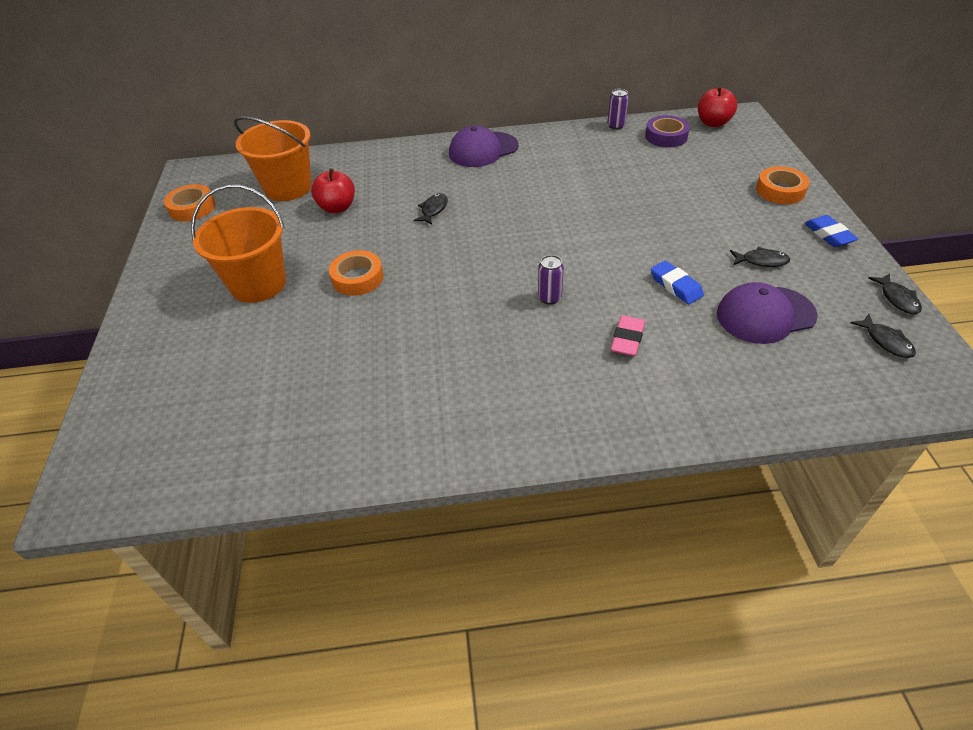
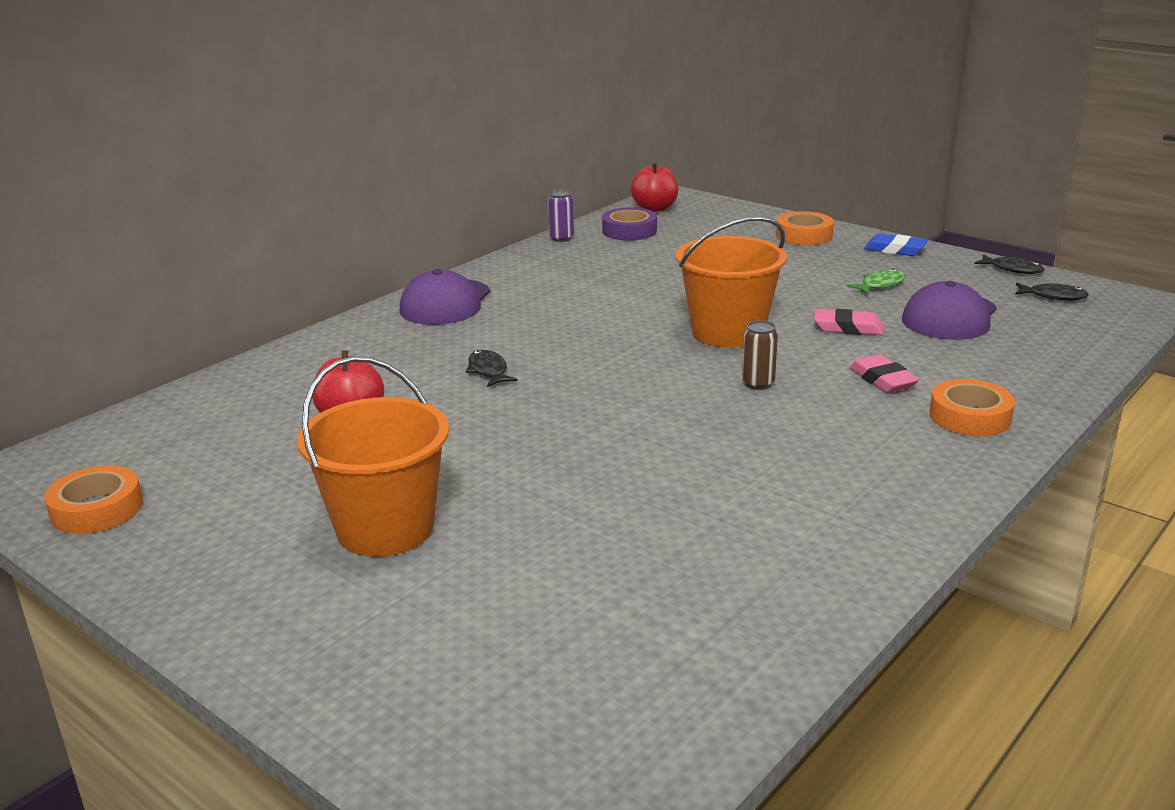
camera: 45 degrees left, 20 degrees down
(288, 188) = (230, 428): orange bucket -> orange bucket (728, 332)
(357, 278) = (515, 462): orange tape -> orange tape (970, 416)
(549, 298) = (758, 384): purple can -> brown can
(675, 286) = (848, 328): blue eraser -> pink eraser
(761, 261) = (880, 285): black fish -> green fish

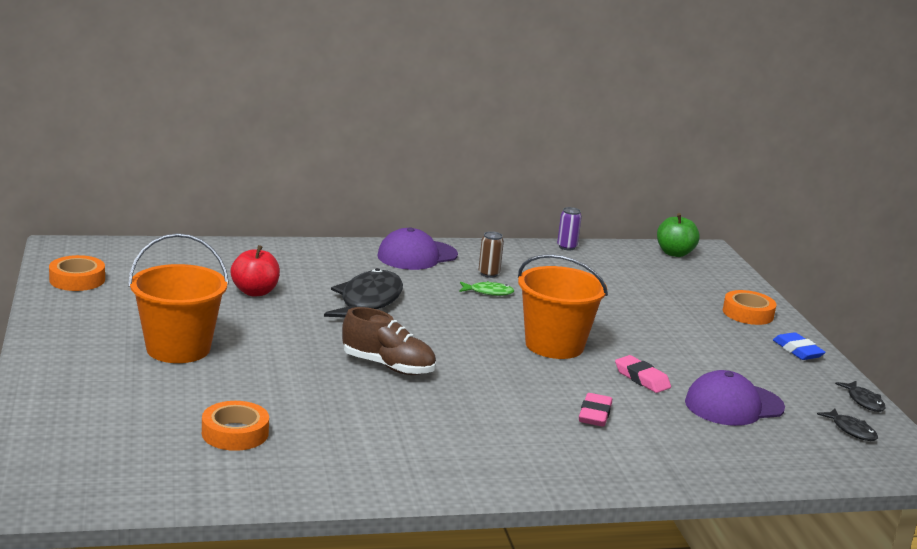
camera: 35 degrees right, 5 degrees down
(488, 371) = (368, 302): black fish -> black fish, size x2.13
(629, 231) = (623, 260): purple tape -> none
(635, 428) = (388, 366): none -> brown shoe
(655, 208) = (674, 253): red apple -> green apple
(758, 384) = (509, 379): brown can -> brown can (489, 274)
(880, 285) = (729, 366): green fish -> green fish (488, 292)
(970, 416) = (604, 459): orange tape -> orange tape (235, 433)

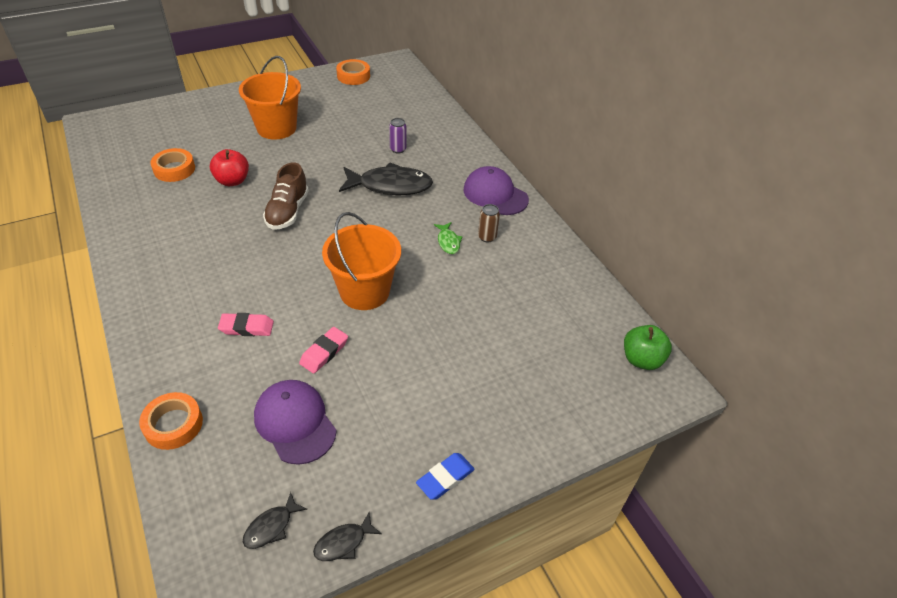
camera: 75 degrees right, 25 degrees up
(255, 292) = (376, 137): red apple -> red apple (232, 181)
(567, 247) = (588, 277): purple can -> purple can (398, 149)
(748, 313) = (519, 430): orange tape -> orange tape (173, 424)

